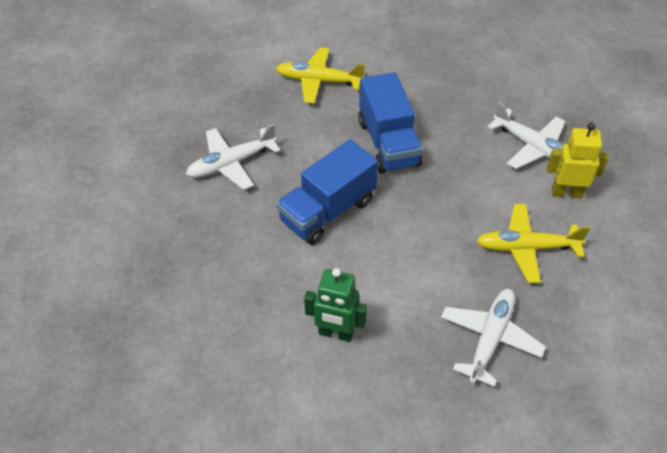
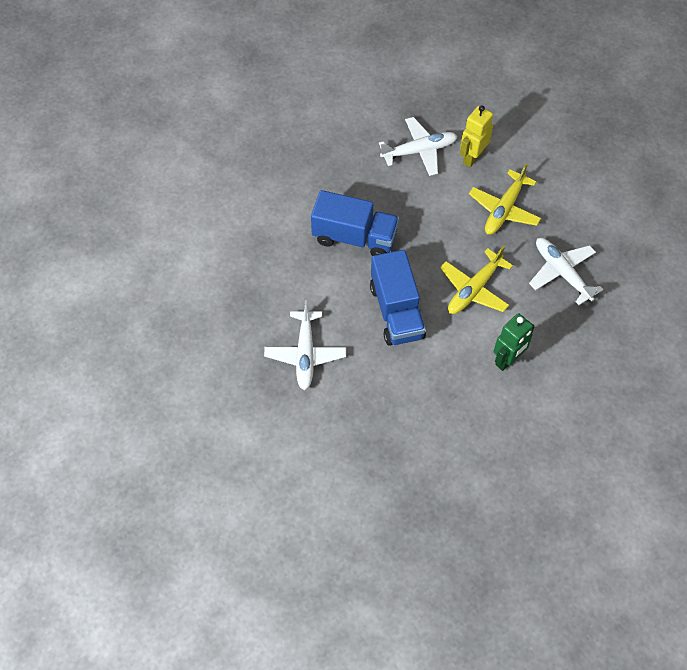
camera: 60 degrees left, 10 degrees up
(319, 81) = (253, 249): yellow plane -> yellow plane (474, 289)

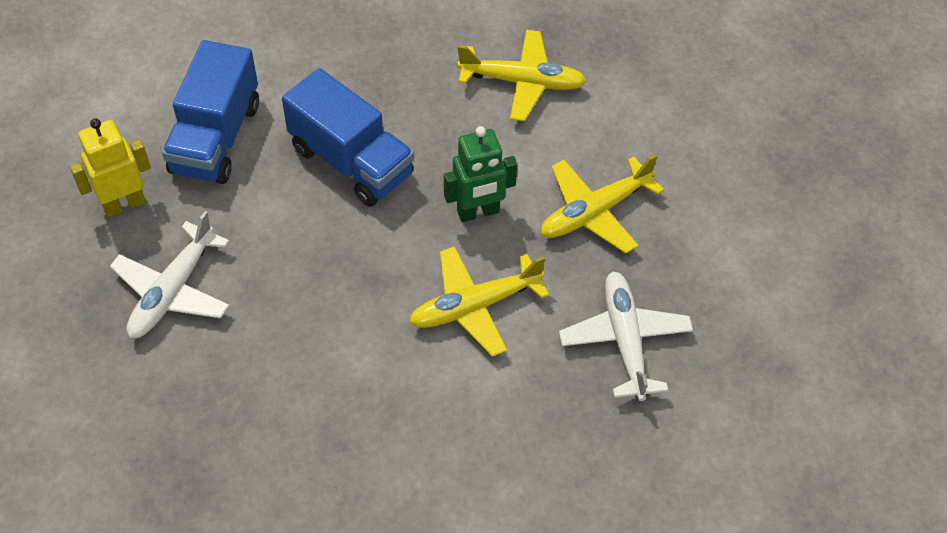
camera: 25 degrees right, 5 degrees down
(396, 311) = (340, 288): blue truck -> blue truck (216, 138)
(419, 151) = (522, 82): white plane -> yellow plane
(472, 157) = (594, 121): yellow robot -> yellow robot (124, 204)
(507, 360) = (457, 431): green robot -> green robot (478, 212)

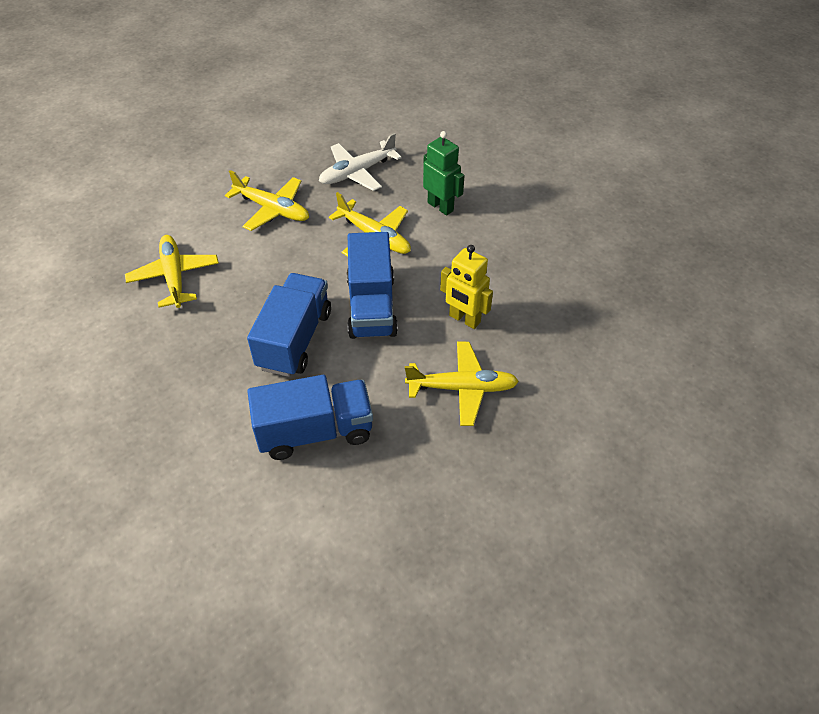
camera: 115 degrees left, 5 degrees down
(124, 204) = (410, 459): yellow robot -> yellow robot (464, 319)
(173, 291) = (462, 388): white plane -> yellow plane
(353, 253) = (371, 306): none -> blue truck
(478, 212) = (302, 259): green robot -> green robot (440, 206)

